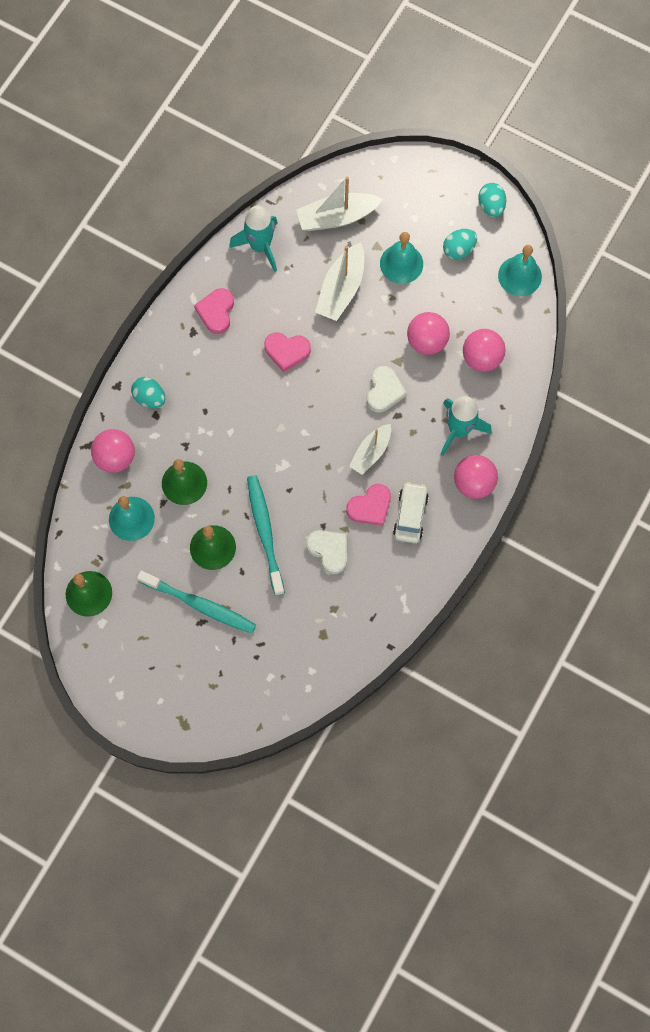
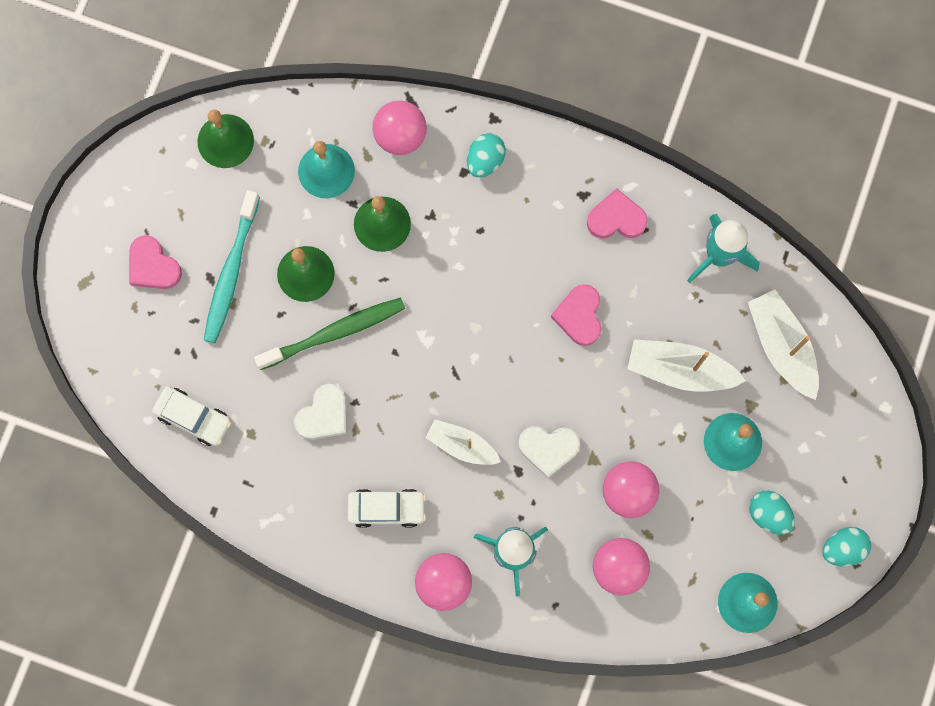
camera: 80 degrees right, 5 degrees up
(265, 533) = (334, 333): turquoise toothbrush -> green toothbrush
(313, 651) = (193, 418): none -> white car
(370, 507) = (389, 456): pink heart -> pink heart (153, 266)

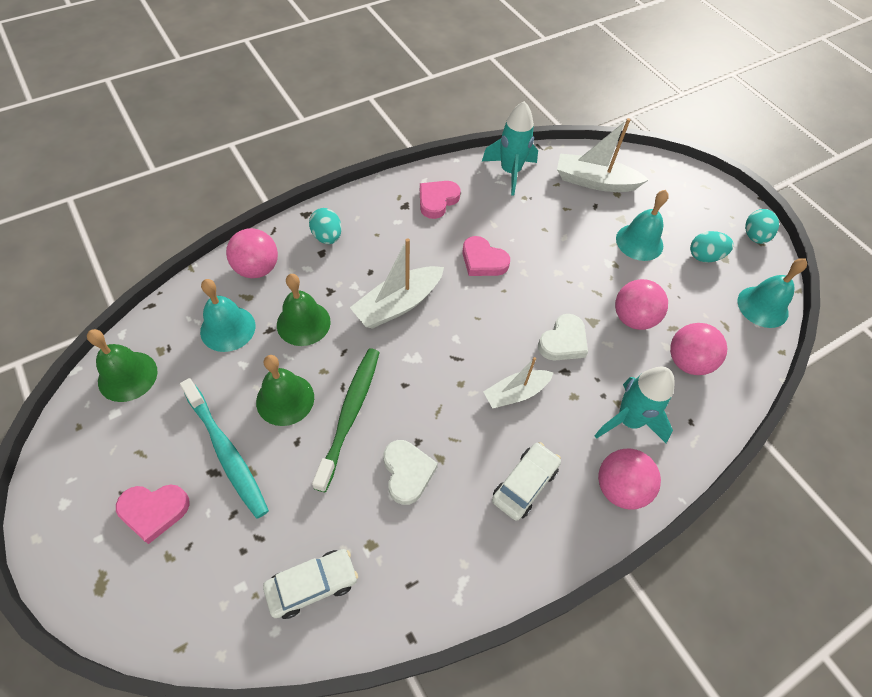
camera: 55 degrees left, 20 degrees down
(680, 370) = (567, 236): white boat -> white boat (398, 304)

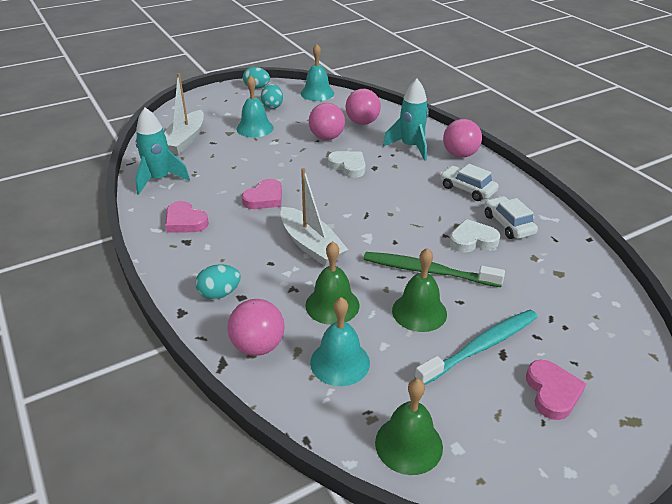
camera: 85 degrees left, 20 degrees down
(312, 585) = (575, 285): white car -> white car (508, 224)
(516, 393) = (395, 189): white boat -> none

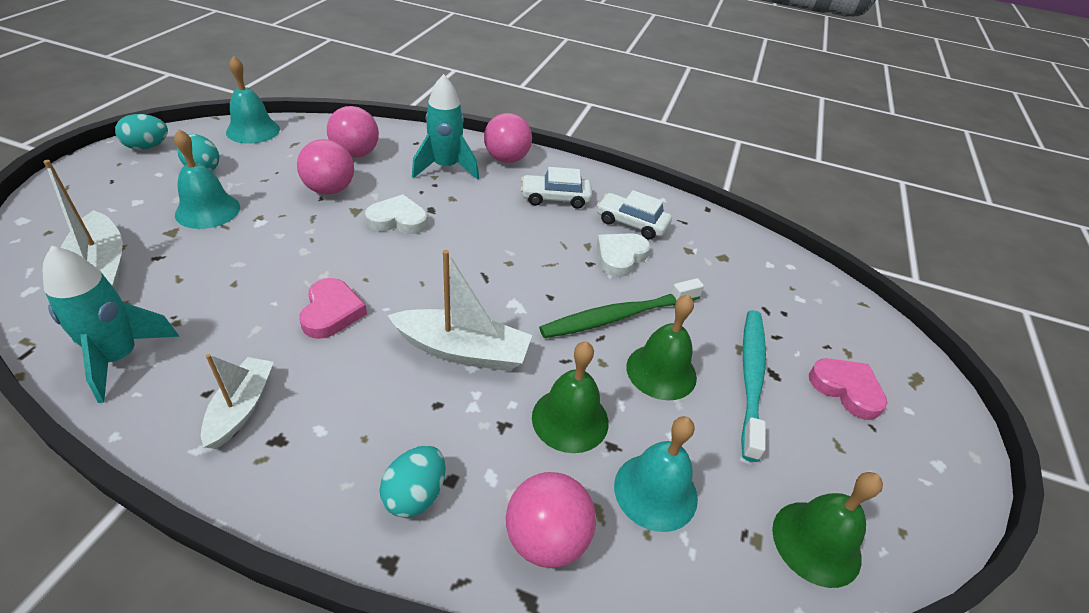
camera: 45 degrees left, 5 degrees up
(185, 221) = (241, 408): pink heart -> white boat

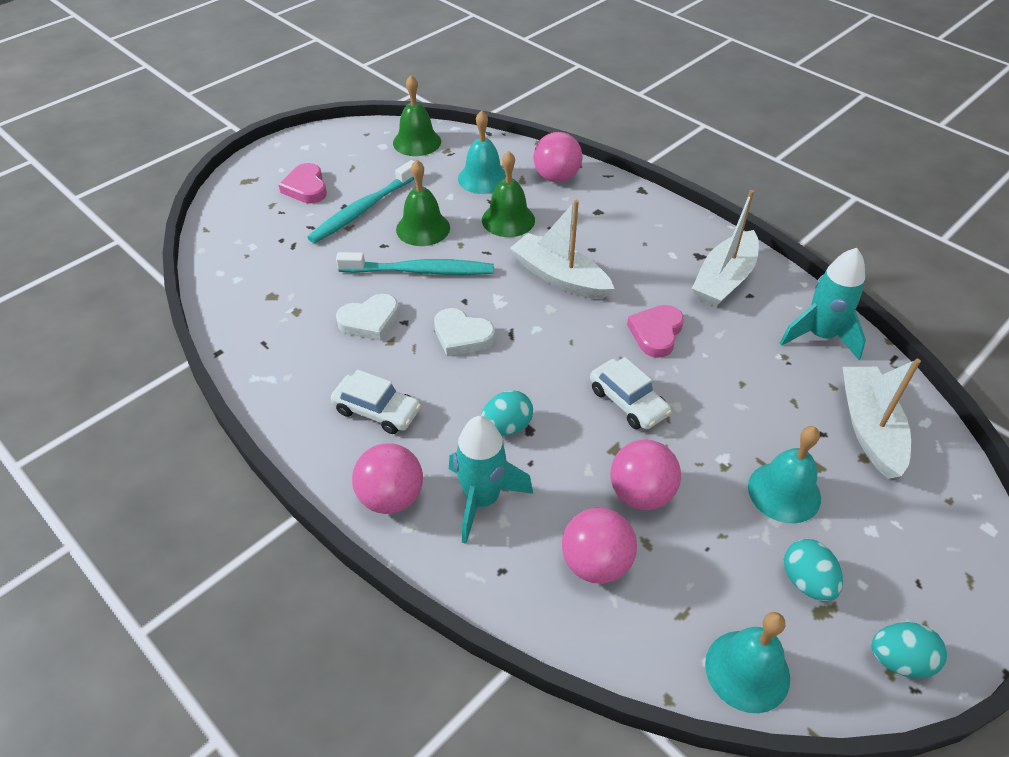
camera: 150 degrees left, 5 degrees up
(241, 408) = (724, 279): white boat -> white boat, size x1.50
(398, 220) = (571, 423): white heart -> white heart (462, 336)
(415, 495) = (620, 210): turquoise egg -> turquoise egg (506, 427)
(619, 316) = (419, 271): green toothbrush -> turquoise toothbrush
(631, 223) = (322, 355): white car -> white car (628, 402)

